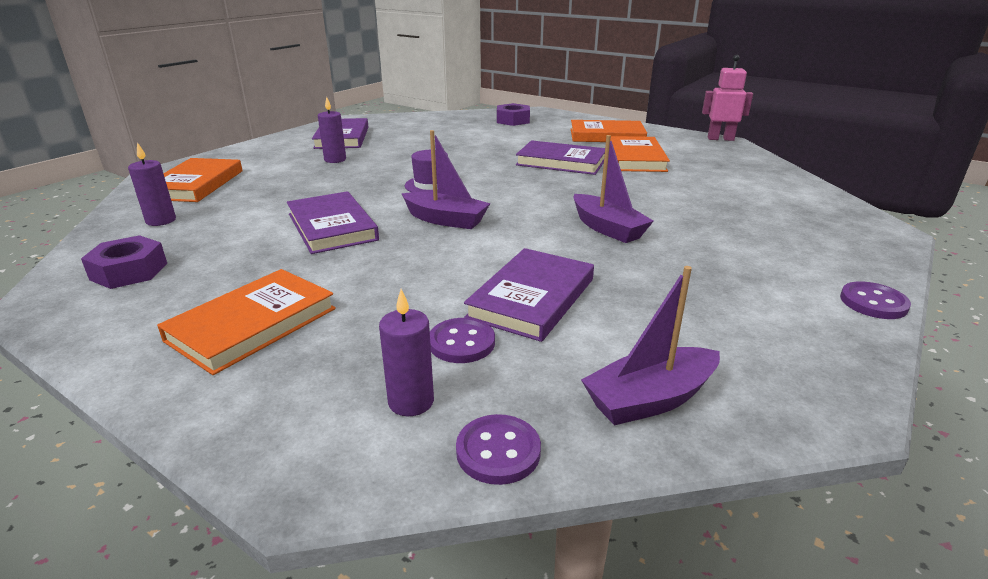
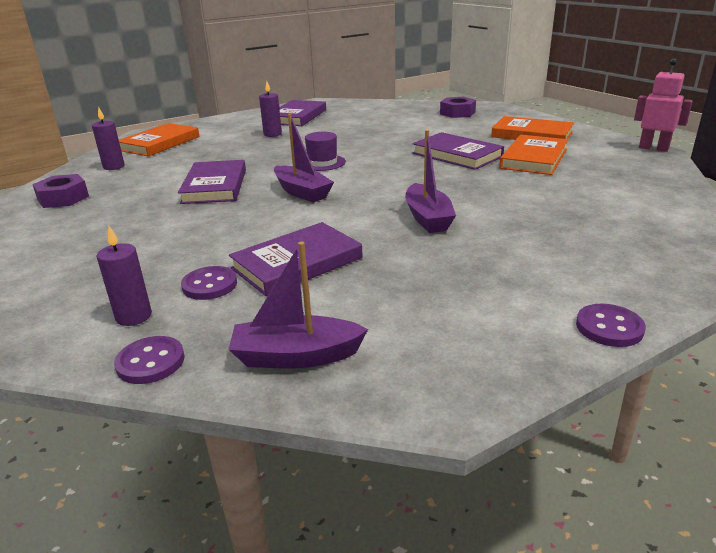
camera: 25 degrees right, 0 degrees up
(252, 324) = (95, 245): orange book -> none

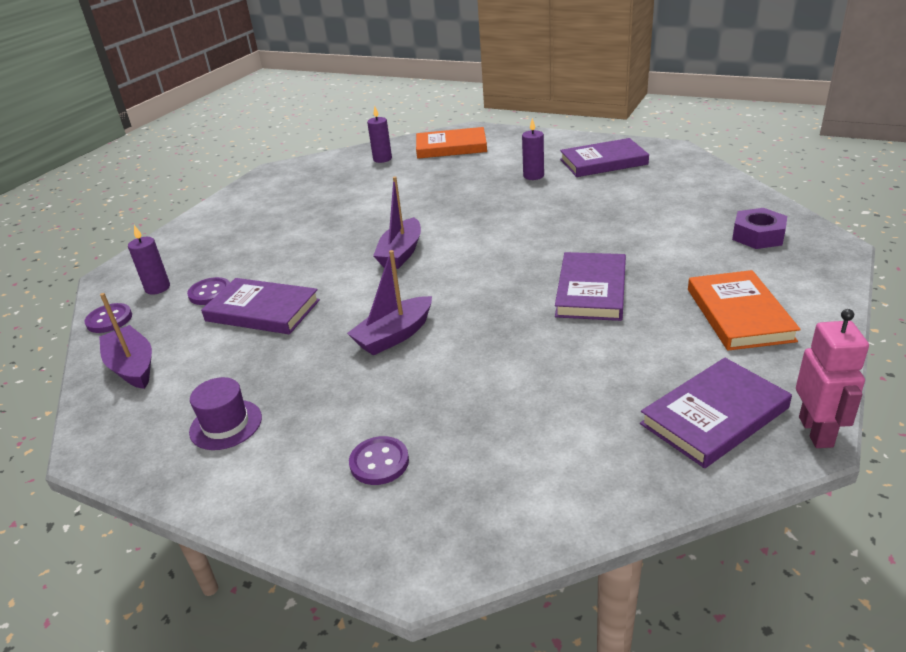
camera: 60 degrees right, 5 degrees up
(63, 198) = (309, 176): purple nut -> none
(215, 186) = (380, 213): purple book -> purple book (714, 416)
(322, 163) = (482, 231): purple hat -> purple hat (226, 424)
(534, 159) = (639, 344): orange book -> none
(609, 327) = (231, 504): purple button -> purple button (379, 462)

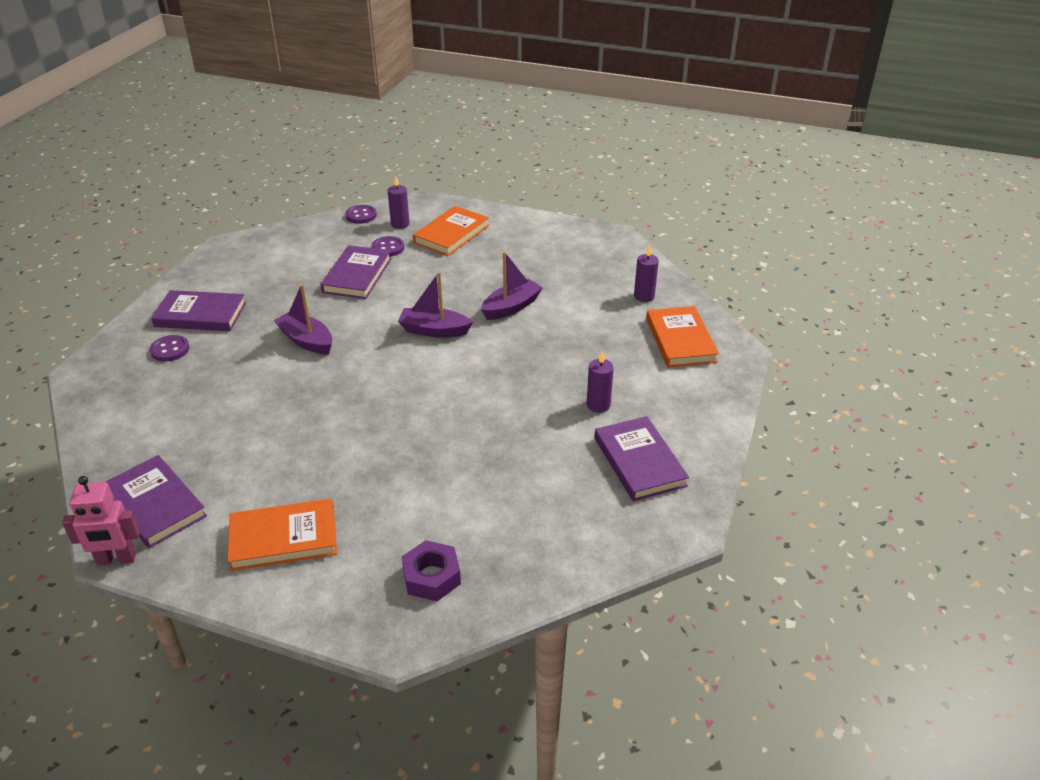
camera: 80 degrees right, 5 degrees up
(132, 367) = (301, 238): purple boat -> purple boat (511, 307)
(208, 252) = (451, 234): none -> orange book
(226, 424) = (228, 286): purple hat -> none
(591, 290) = (346, 444): purple book -> purple book (200, 315)

